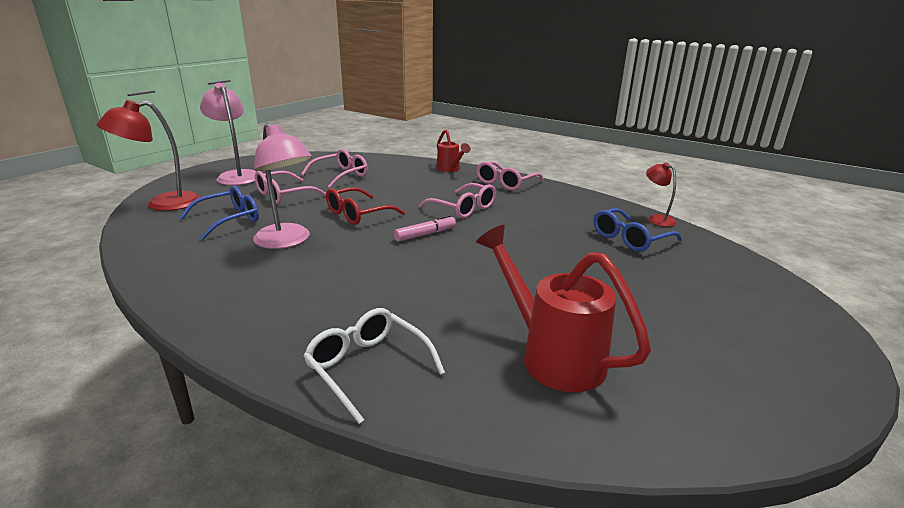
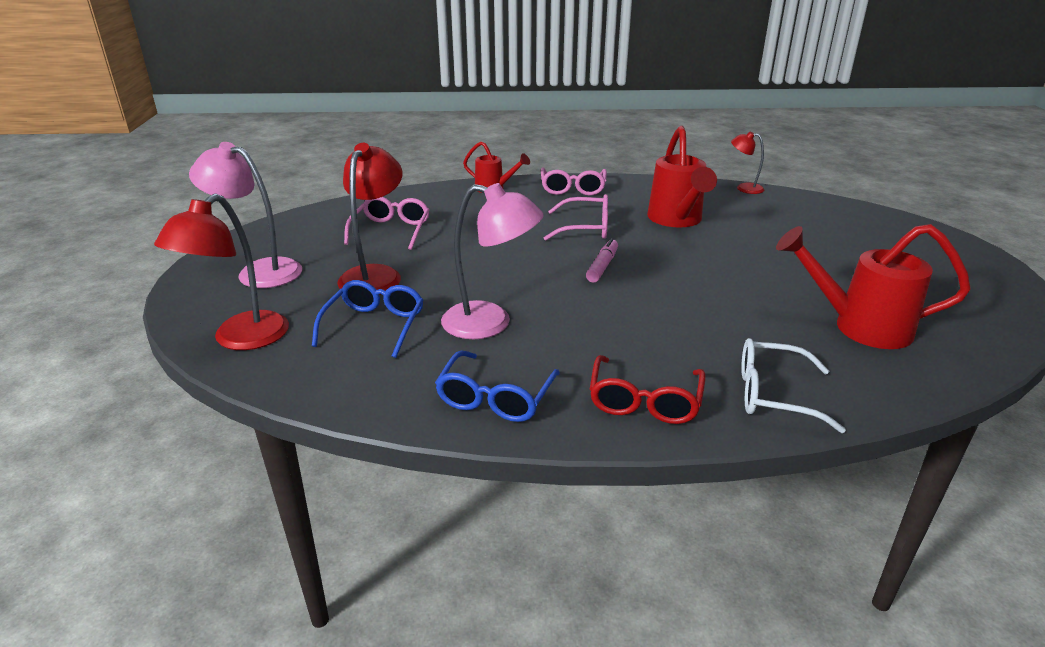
camera: 35 degrees left, 5 degrees up
(284, 195) = (375, 275): pink glasses -> red lamp
(358, 214) = (501, 268): red glasses -> red glasses (644, 400)
(545, 224) = (677, 220): none -> red watering can
(630, 238) = (755, 213): blue glasses -> blue glasses (496, 397)

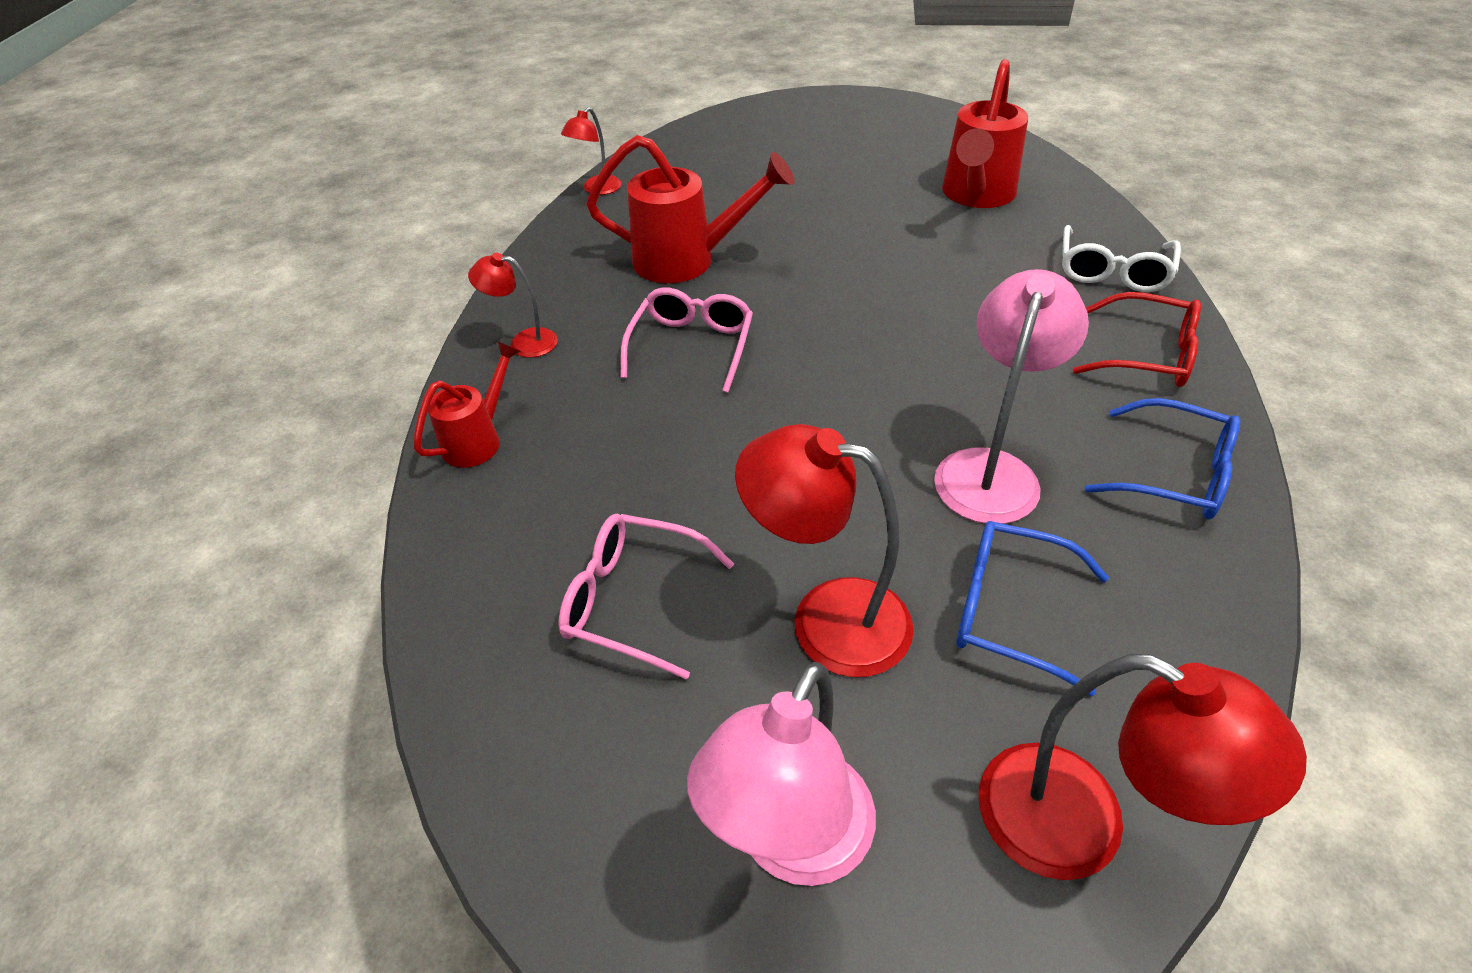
camera: 80 degrees left, 15 degrees up
(573, 188) = (524, 342): pink glasses -> red lamp
(602, 266) = (824, 345): pink marker -> none

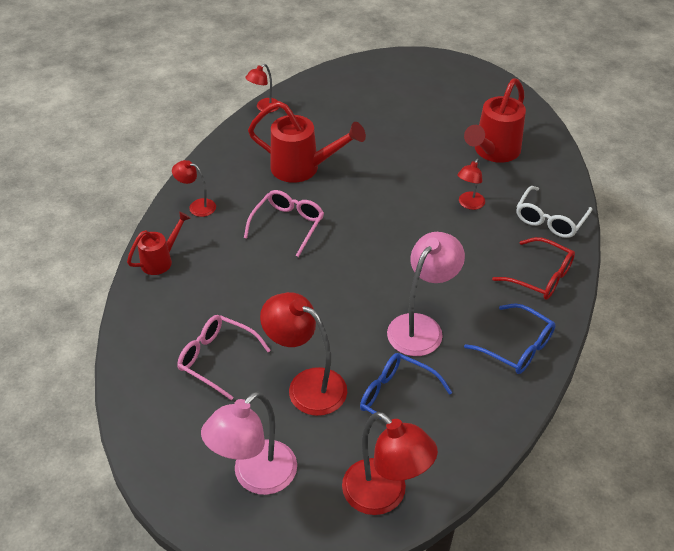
camera: 10 degrees right, 0 degrees up
(975, 270) = (469, 204): none -> red lamp

